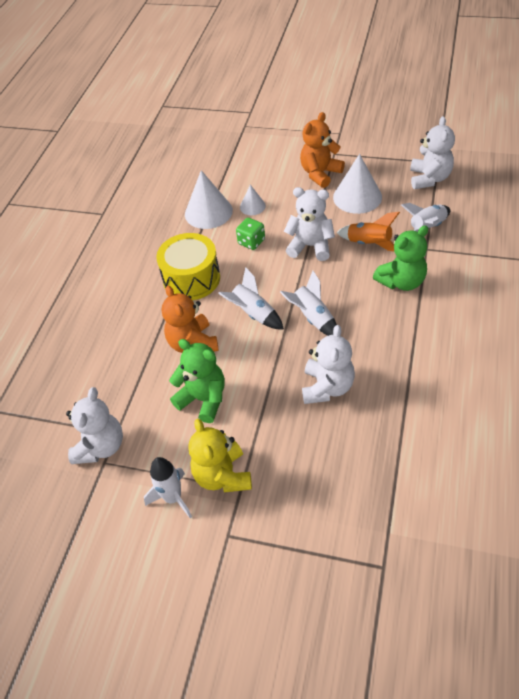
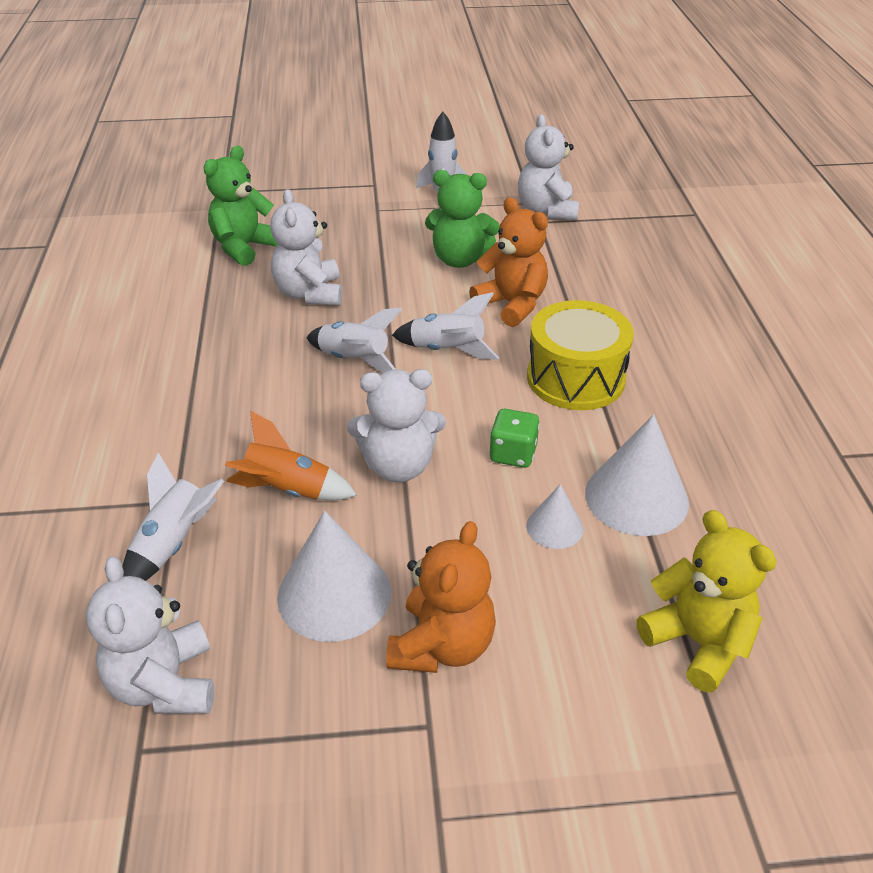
camera: 155 degrees right, 10 degrees down
(222, 476) = (400, 213): yellow teddy bear -> yellow teddy bear (698, 642)
(401, 281) = (220, 435): green teddy bear -> green teddy bear (244, 247)

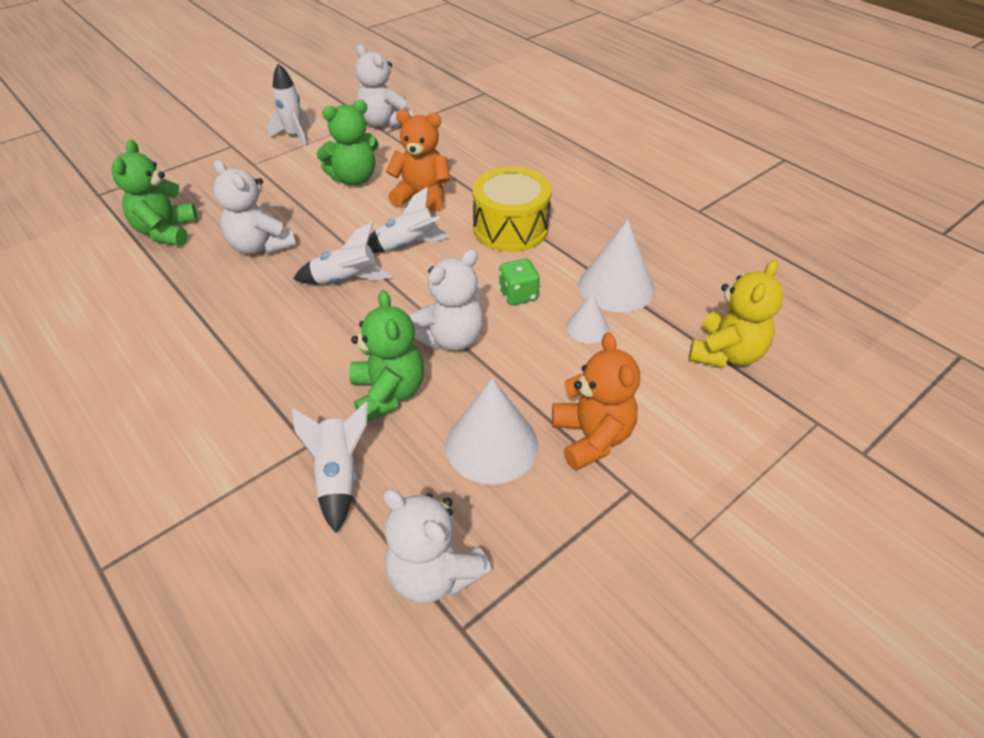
camera: 35 degrees left, 5 degrees up
(288, 490) = (388, 393): orange rocket -> green teddy bear
(698, 642) = (726, 354): yellow teddy bear -> yellow teddy bear turned 105 degrees clockwise

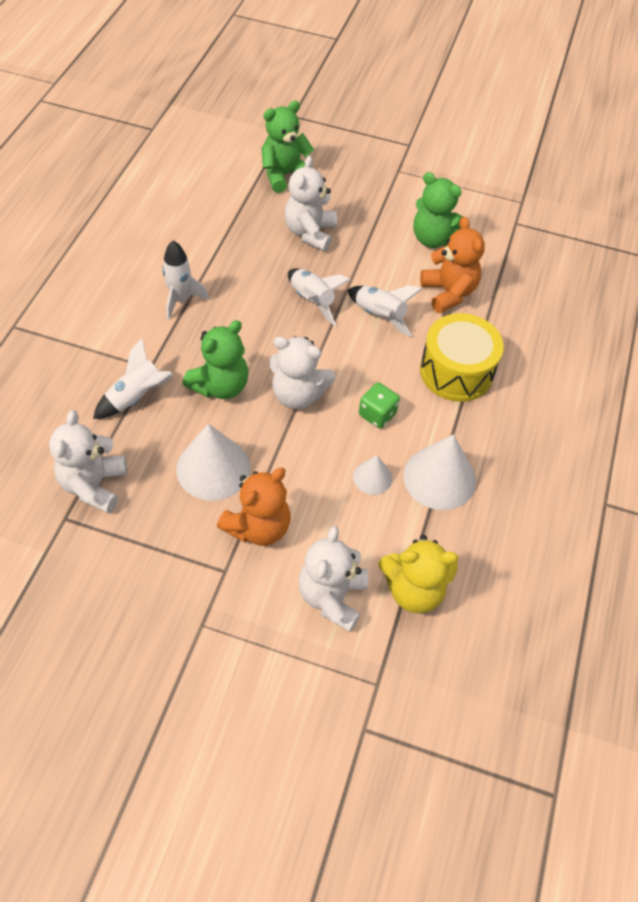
camera: 55 degrees right, 10 degrees up
(294, 136) = (456, 171): white rocket -> white rocket (181, 300)
(384, 122) = (528, 214): white teddy bear -> white teddy bear (332, 596)

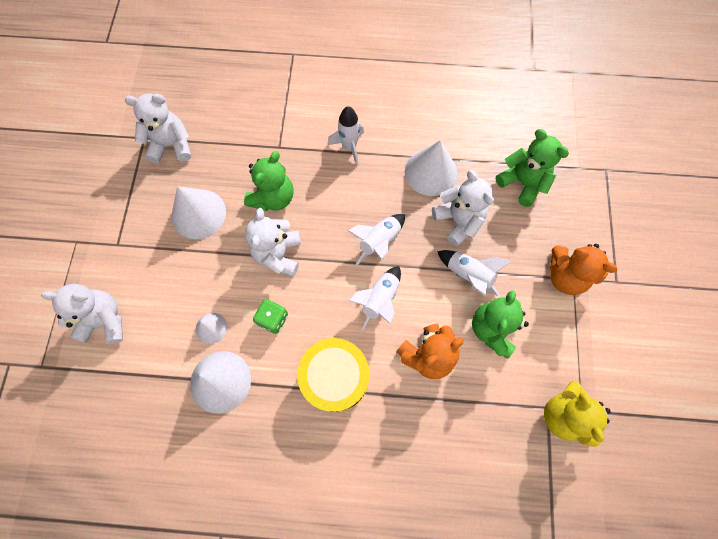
camera: 80 degrees right, 15 degrees up
(136, 397) = (249, 147): white rocket -> white rocket (468, 275)
(220, 386) = (273, 198): green teddy bear -> green teddy bear turned 90 degrees counterclockwise
(243, 239) = (430, 172): none -> white cone
(258, 527) = (154, 257): orange teddy bear -> orange teddy bear (565, 276)
(310, 233) = (458, 221): white teddy bear -> white teddy bear turned 60 degrees clockwise
(413, 589) = (117, 378): yellow teddy bear -> yellow teddy bear (563, 415)

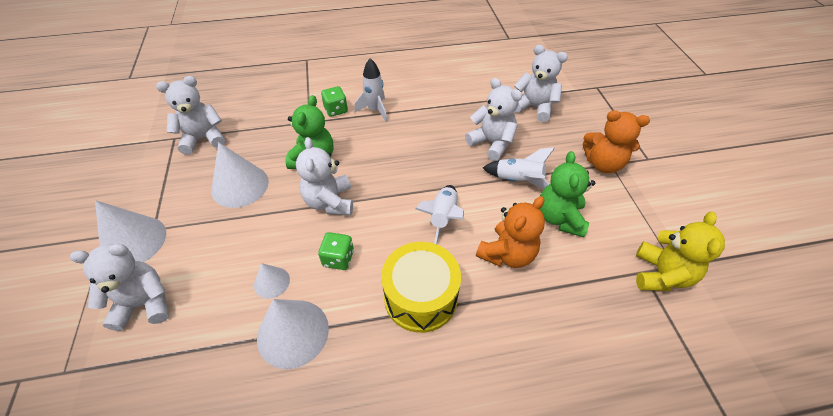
camera: 15 degrees left, 20 degrees down
(309, 137) = (336, 110): none -> green dice
(379, 241) = (425, 172): white rocket -> none
(430, 172) = (453, 114): white cone -> white cone (133, 241)
(522, 183) = (534, 107): green teddy bear -> white teddy bear
(563, 415) = (661, 274): yellow teddy bear -> yellow teddy bear turned 135 degrees counterclockwise

